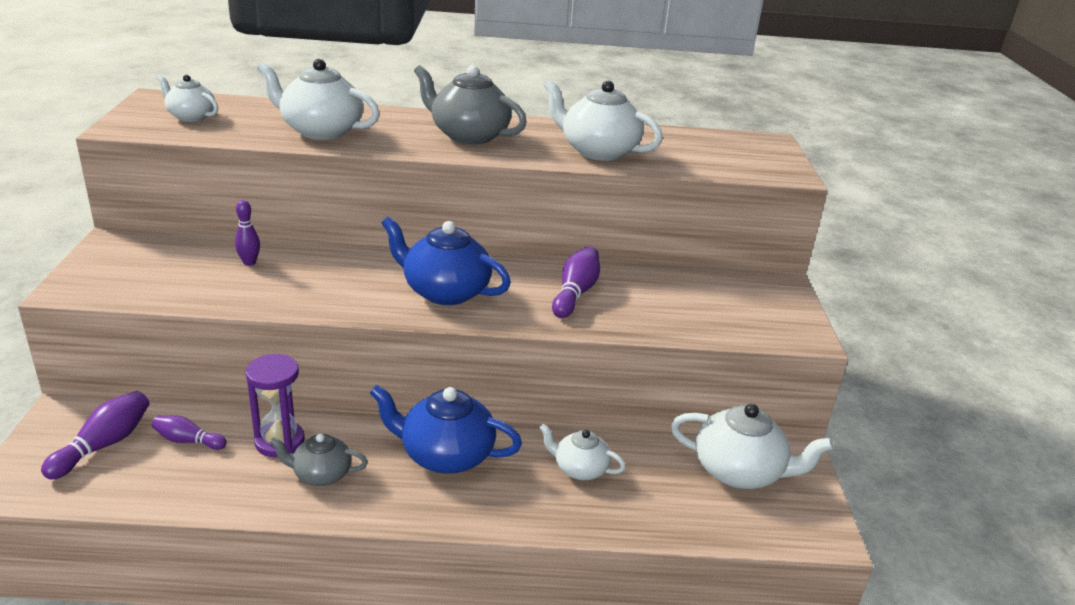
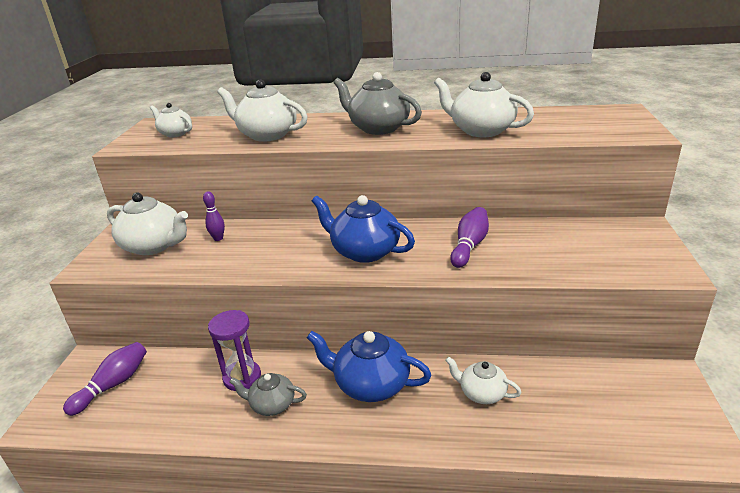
camera: 10 degrees right, 0 degrees up
(188, 441) = (174, 379): purple bowling pin -> none
(739, 471) = (622, 391): white teapot -> white teapot (154, 246)

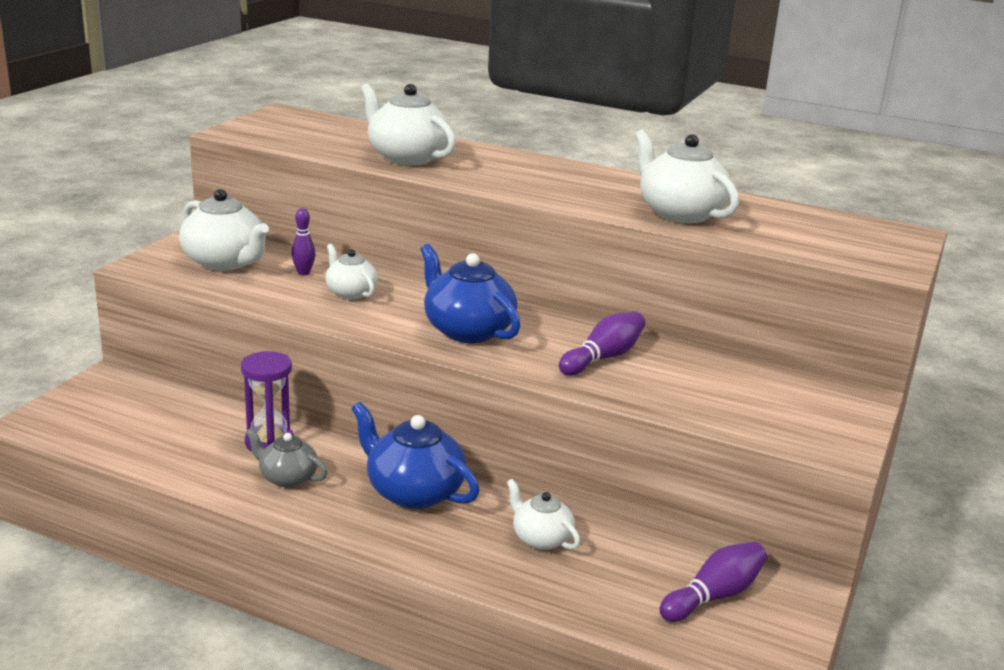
camera: 15 degrees right, 5 degrees down
(113, 385) = (124, 409): purple bowling pin -> purple bowling pin (714, 596)
(175, 133) = (299, 131): white teapot -> white teapot (350, 292)
(378, 128) = (551, 180): grey teapot -> none

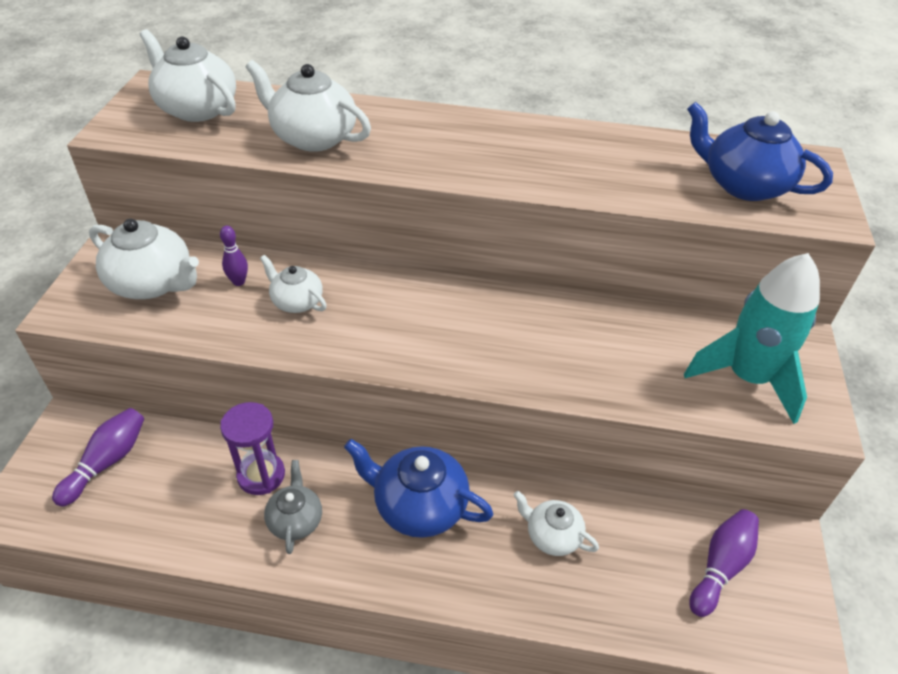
camera: 15 degrees left, 20 degrees up
(287, 477) = (295, 520): grey teapot -> grey teapot turned 75 degrees clockwise
(467, 330) = (429, 332): blue teapot -> blue teapot (743, 185)
(603, 357) = (567, 341): purple bowling pin -> purple bowling pin (107, 462)
(680, 213) = (610, 174): white teapot -> white teapot (197, 109)
(780, 410) = (747, 378): none -> turquoise rocket

